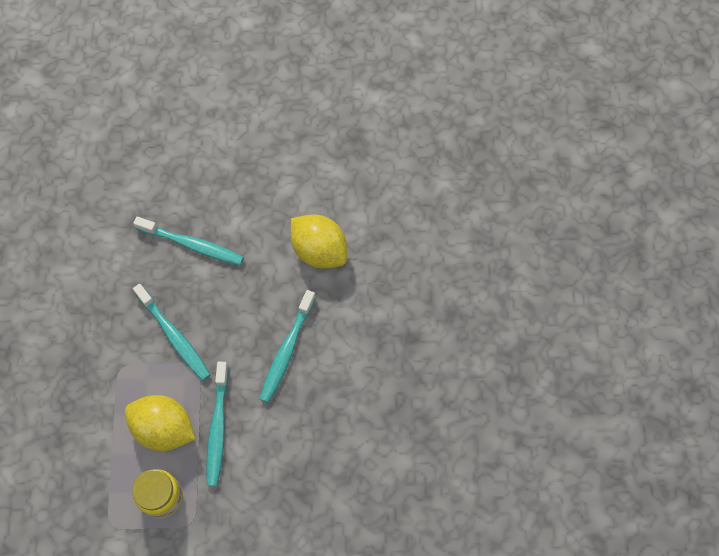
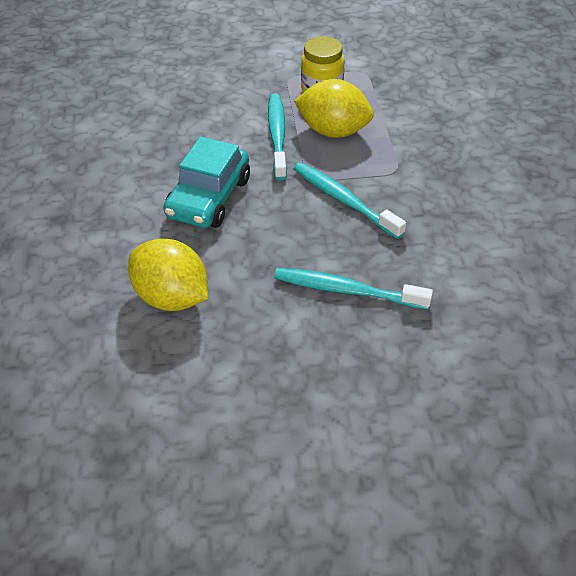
camera: 175 degrees right, 20 degrees down
(287, 350) = (209, 198): turquoise toothbrush -> turquoise car

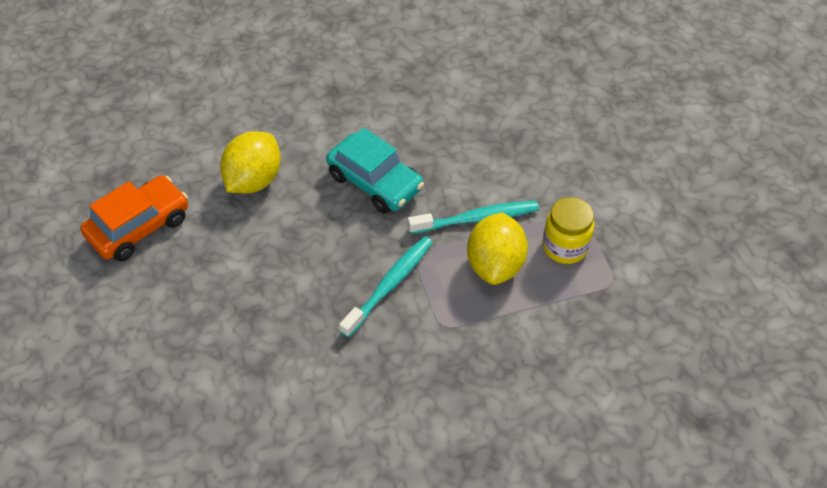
camera: 80 degrees right, 5 degrees up
(209, 198) = (375, 182): turquoise car -> turquoise car turned 150 degrees counterclockwise
(211, 418) = (139, 227): none -> orange car
(347, 290) = (272, 298): turquoise toothbrush -> none

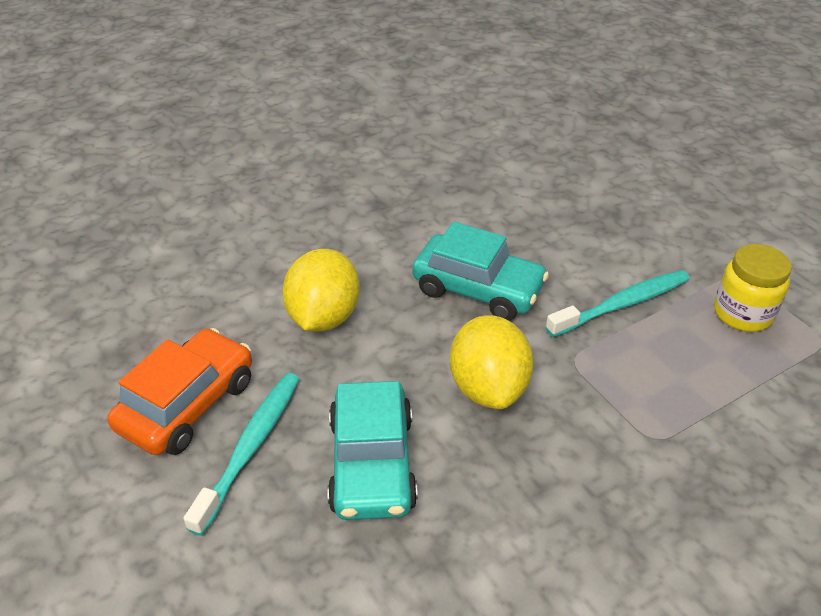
camera: 15 degrees left, 10 degrees down
(244, 297) = (372, 463): none -> turquoise car
(389, 285) = (559, 403): turquoise toothbrush -> turquoise toothbrush (250, 447)
(495, 265) = (675, 351): yellow lemon -> yellow lemon (488, 387)

